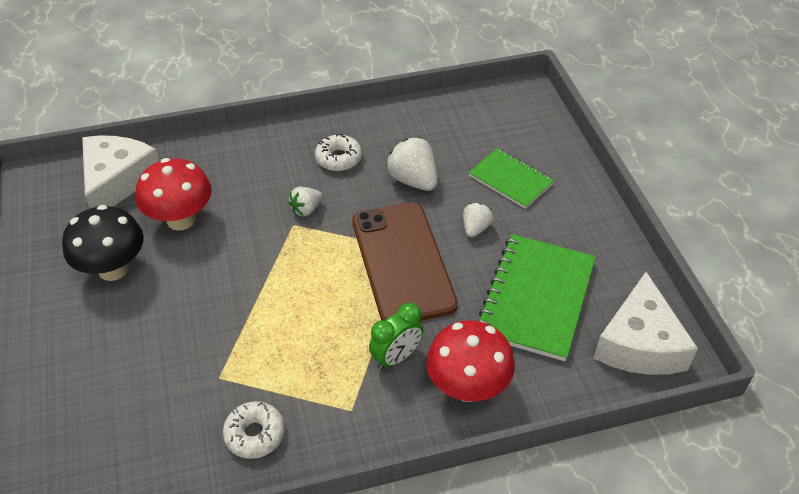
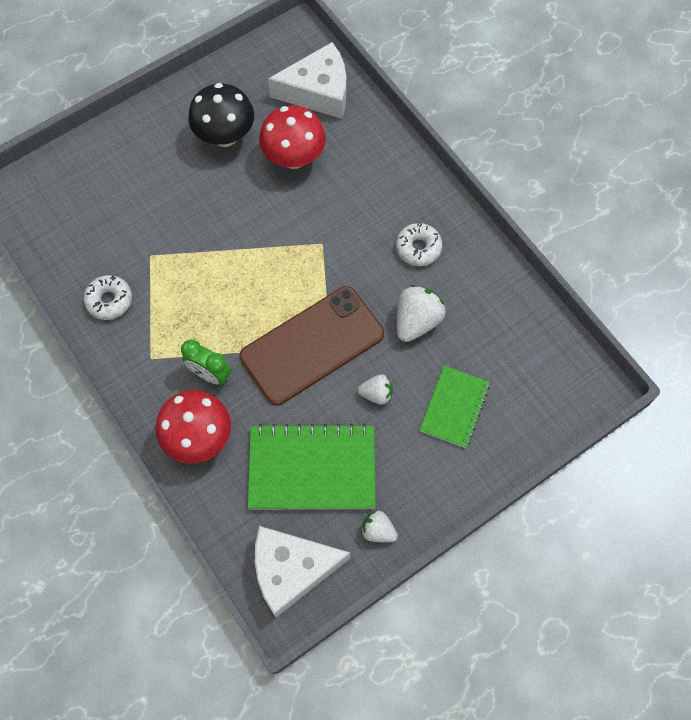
camera: 70 degrees right, 20 degrees up
(306, 209) = (343, 246): white strawberry -> white strawberry (378, 530)

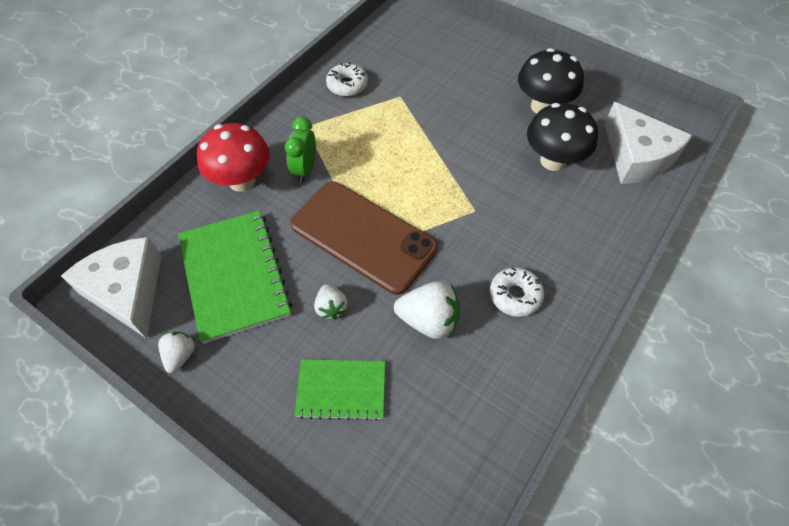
camera: 70 degrees right, 10 degrees down
(294, 158) = (553, 161): red mushroom -> black mushroom

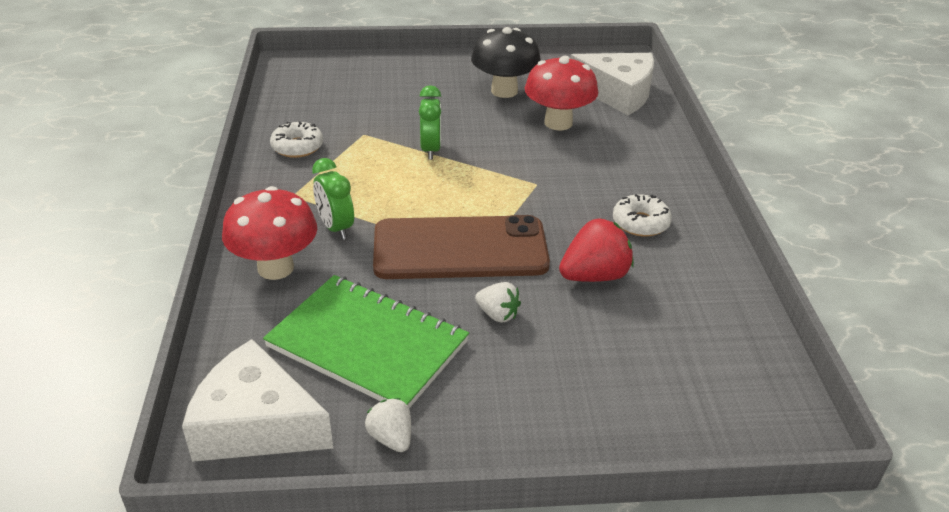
camera: 40 degrees left, 20 degrees down
(341, 390) = (583, 366): green notebook -> none
(428, 320) = (594, 276): white strawberry -> red strawberry
(431, 135) = (431, 150): none -> green clock
(553, 161) = (558, 123): black mushroom -> red mushroom

